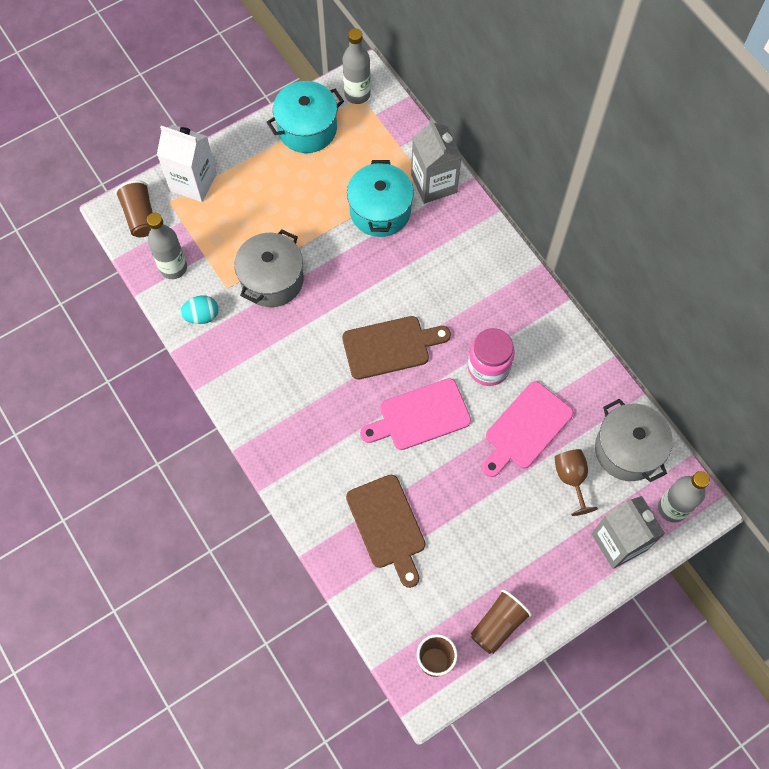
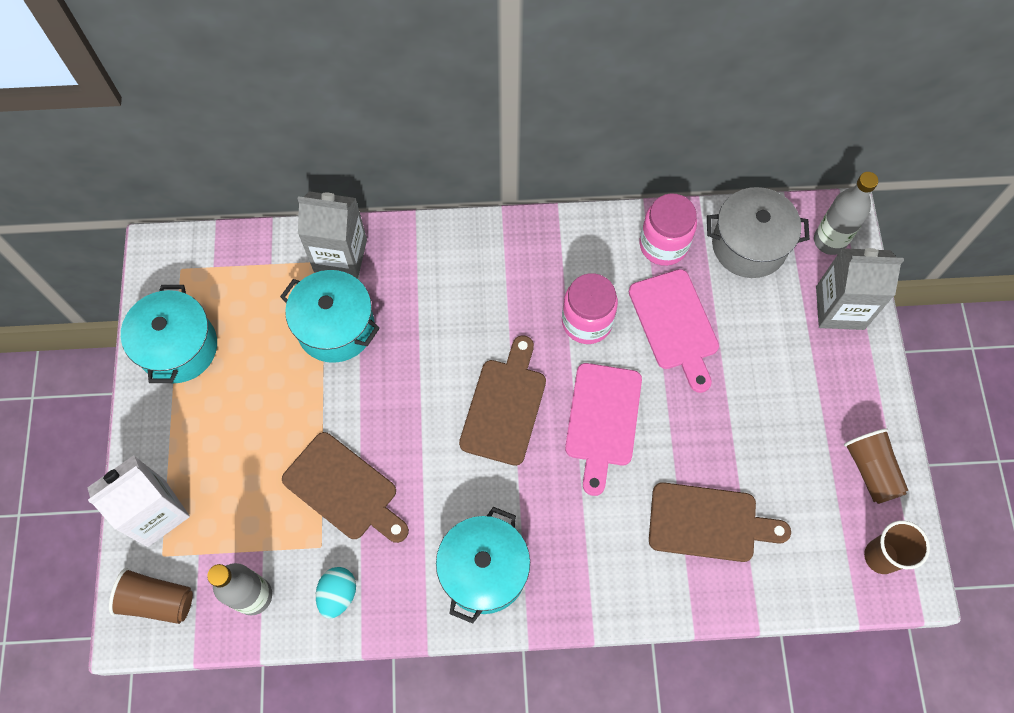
camera: 60 degrees left, 0 degrees up
(267, 395) = (484, 571): none -> turquoise pot
(272, 280) = (344, 489): grey pot -> brown cutting board
(357, 94) = (174, 271): grey bottle -> none
(571, 478) = (752, 313): brown goblet -> none
(585, 388) = (663, 245): none -> pink jar

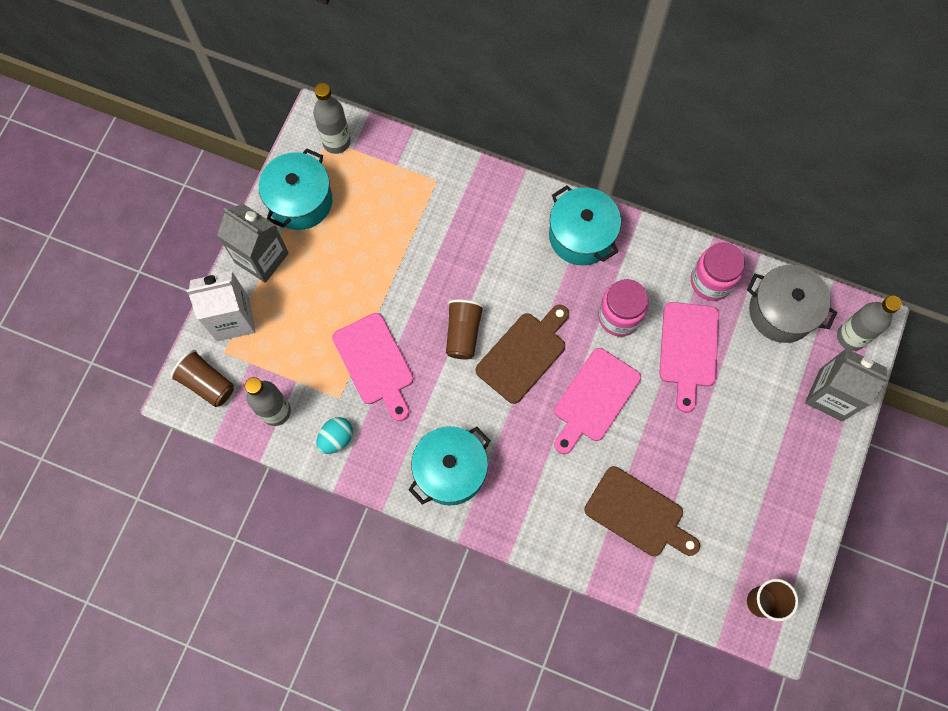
camera: 25 degrees right, 5 degrees up
(192, 266) = (336, 142): none -> grey bottle
(335, 327) = (423, 236): turquoise pot -> turquoise pot (581, 236)
(340, 255) = (452, 181): grey carton -> grey carton (261, 258)
(344, 489) = (375, 363): brown cutting board -> pink cutting board
(871, 470) = (788, 533): brown cup -> brown cup (463, 333)

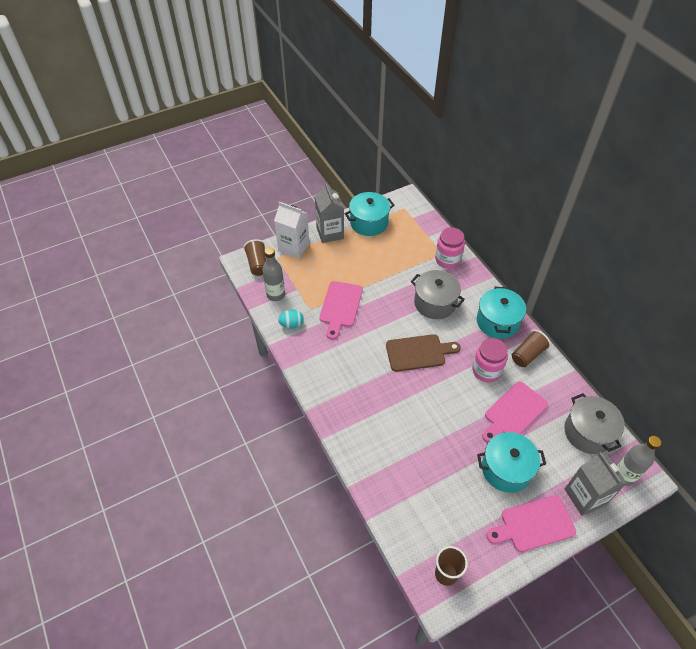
camera: 40 degrees right, 20 degrees down
(336, 142) = (408, 211): grey bottle -> none
(450, 471) = (332, 377): turquoise pot -> turquoise pot (506, 469)
(463, 333) = (395, 323): brown cup -> brown cup (527, 355)
(487, 266) = (435, 303): none -> grey pot
(594, 398) = (438, 398): pink cutting board -> pink cutting board (534, 524)
(638, 514) = (413, 470): brown cutting board -> none
(711, 281) = (555, 389): pink jar -> pink jar (448, 259)

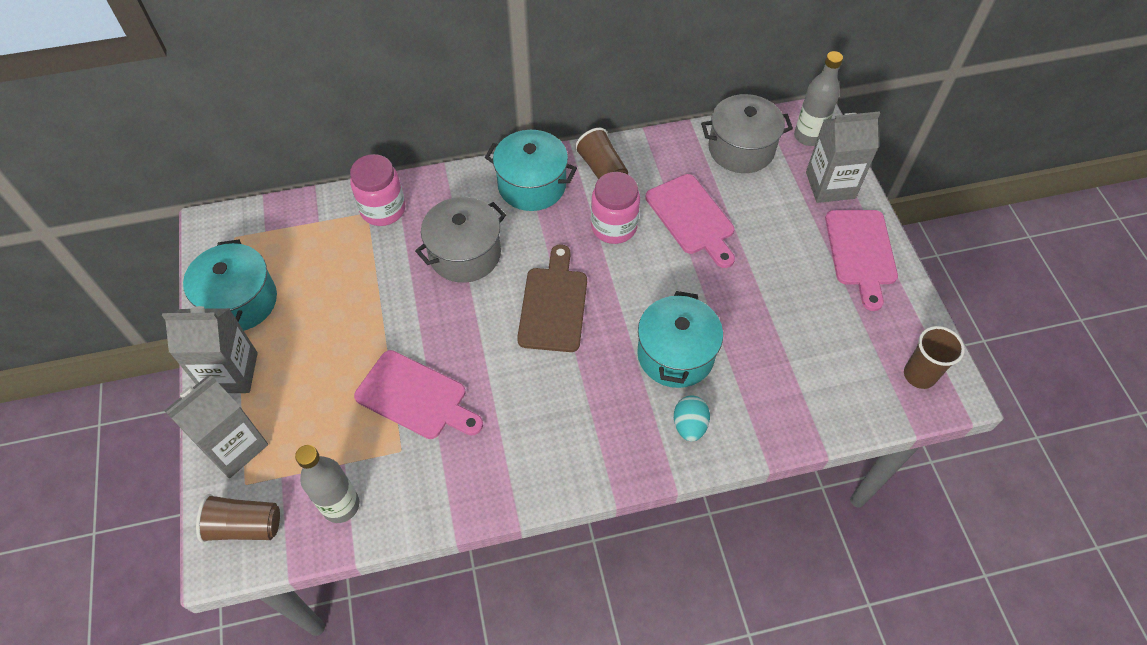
camera: 75 degrees left, 5 degrees up
(291, 324) = (424, 490): turquoise egg -> turquoise egg (689, 425)
(294, 247) = (234, 446): white carton -> grey carton
(506, 469) = (777, 256): turquoise pot -> turquoise pot (675, 354)

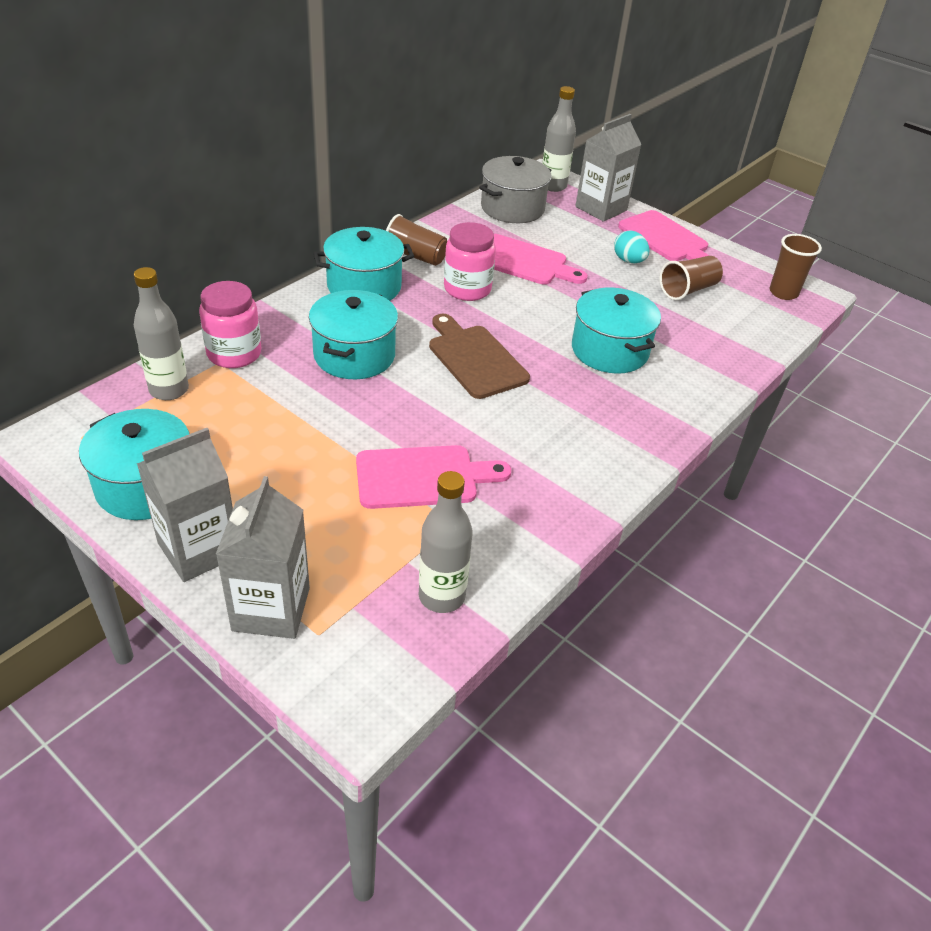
camera: 40 degrees left, 15 degrees down
(245, 526) = (357, 669): brown cup -> brown cup (688, 290)
(315, 223) = (169, 390): none -> grey bottle
(465, 254) = (354, 355): grey pot -> turquoise pot
(689, 425) = (671, 390): turquoise egg -> turquoise egg (629, 261)

